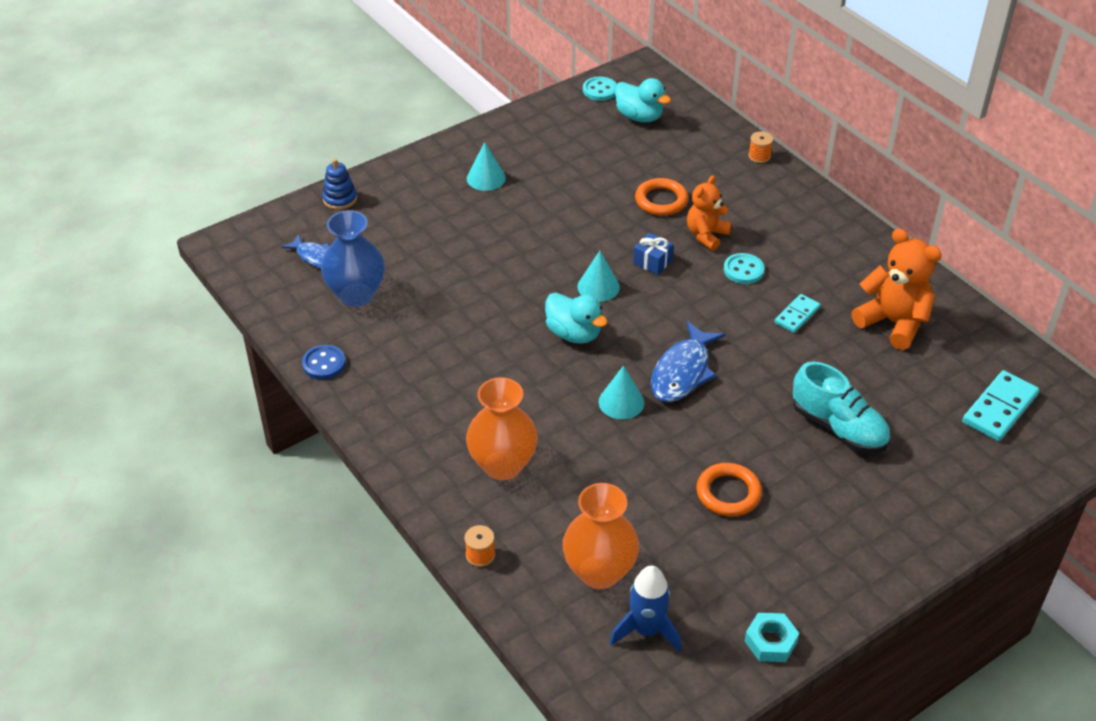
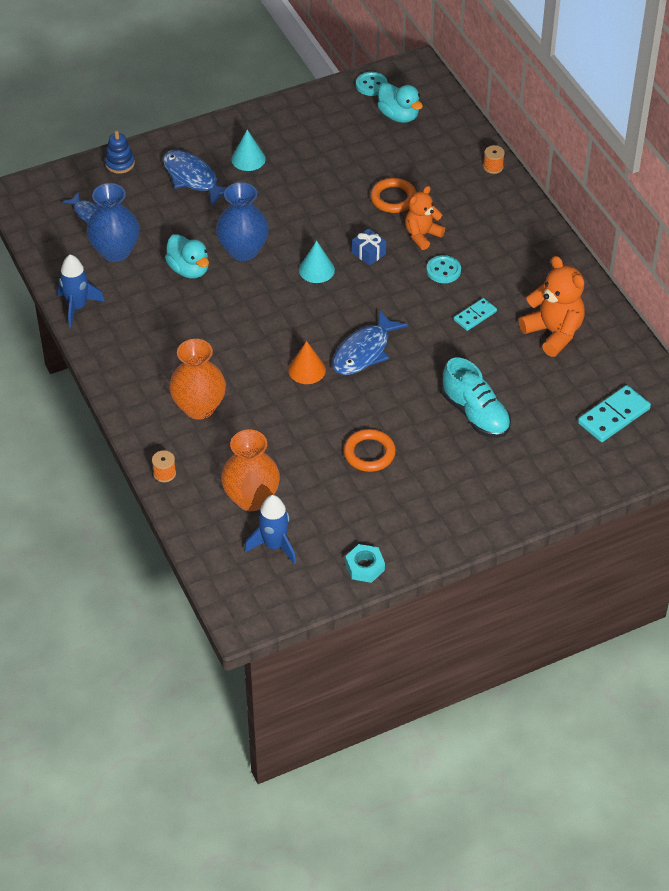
camera: 10 degrees right, 5 degrees up
(324, 363) = (77, 307): blue button -> blue rocket
(428, 205) = (193, 178): none -> blue fish
(507, 276) = (243, 250): none -> blue vase
(574, 334) = (284, 308): turquoise duck -> turquoise duck (189, 269)
(621, 402) = (307, 370): turquoise cone -> orange cone

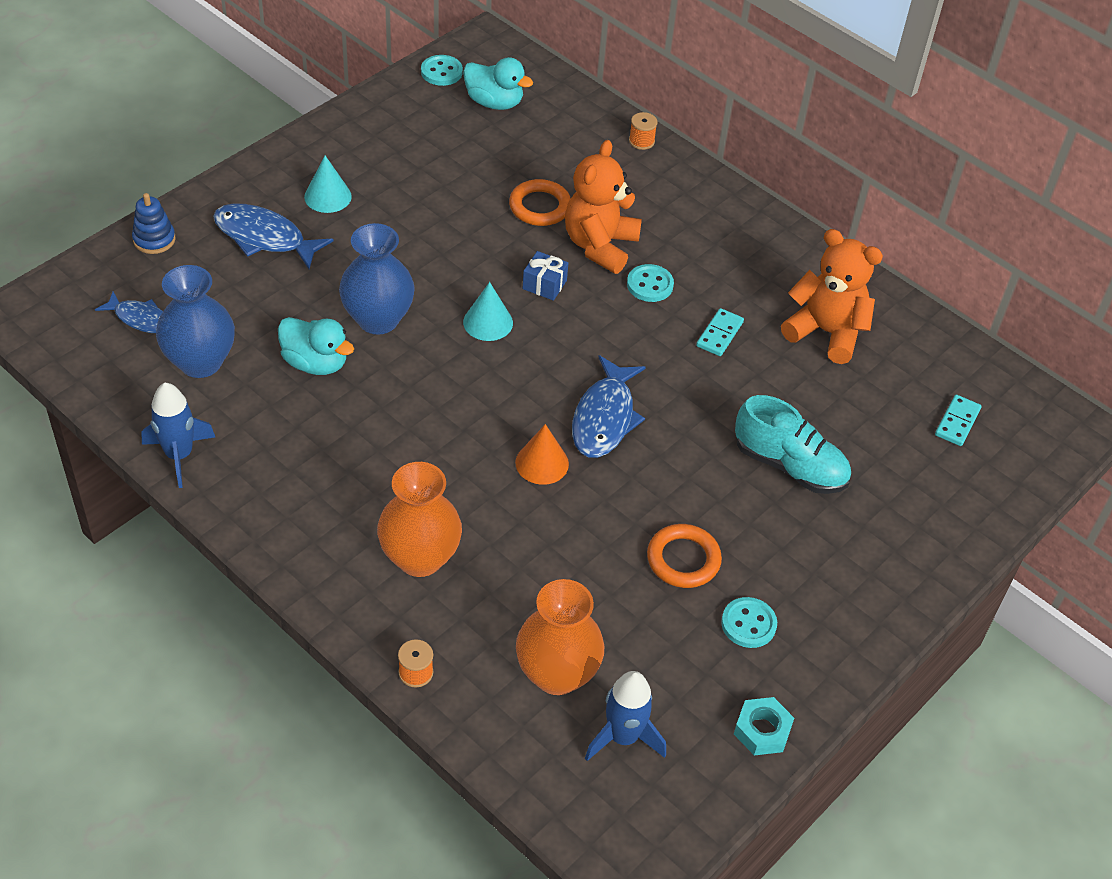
camera: 25 degrees left, 0 degrees up
(391, 503) = (748, 624): none -> turquoise button
(422, 235) = (600, 245): orange teddy bear -> orange teddy bear, size x1.52
(613, 416) = (957, 422): turquoise domino -> turquoise domino, size x0.62

